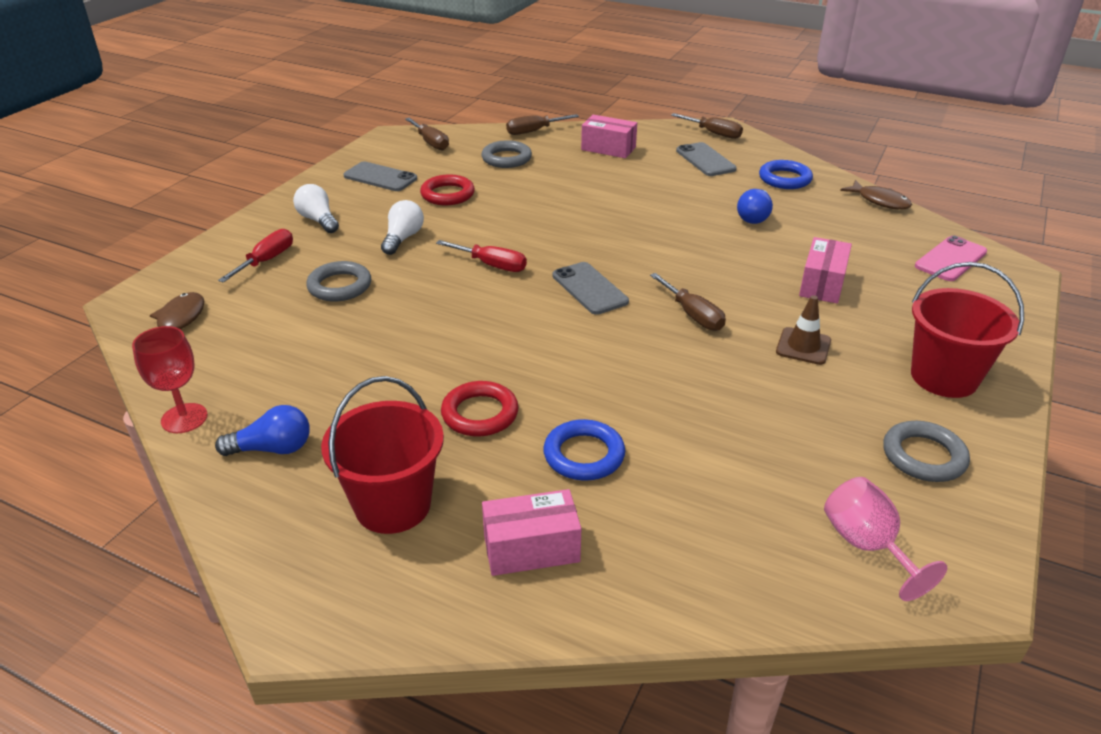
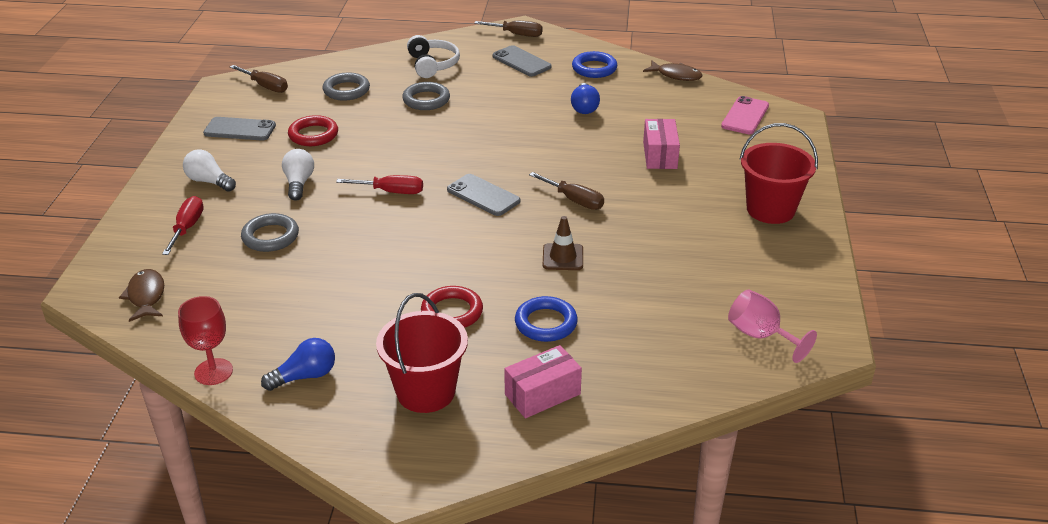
camera: 20 degrees left, 0 degrees up
(534, 131) = (356, 58): brown screwdriver -> none
(608, 148) = (432, 65): pink box -> white headphones
(803, 346) = (666, 208): brown traffic cone -> brown traffic cone (563, 257)
(923, 456) = (776, 268): grey ring -> grey ring (426, 100)

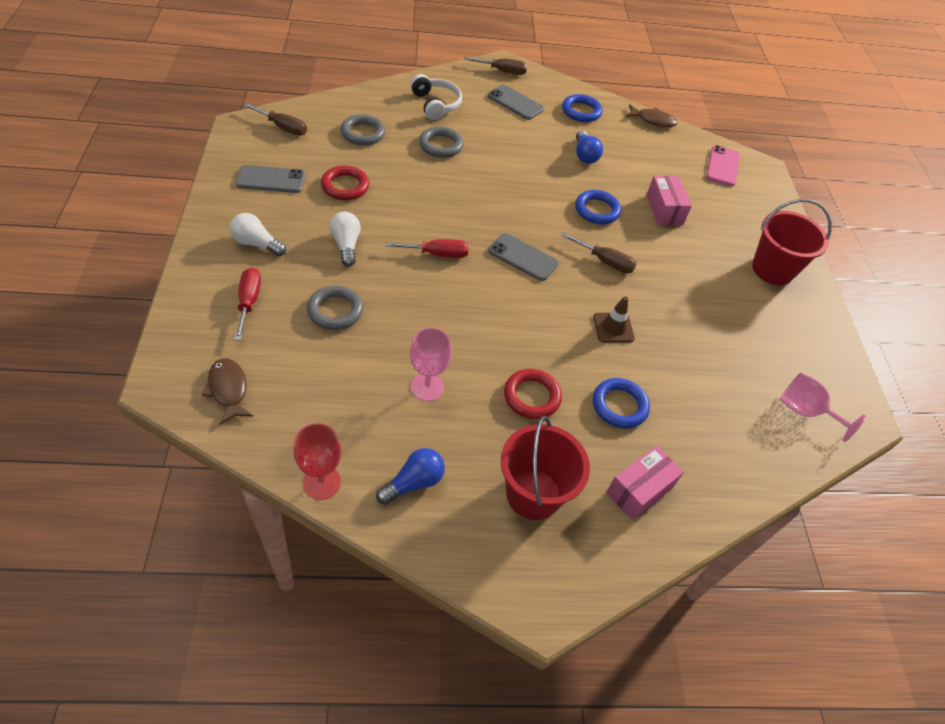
camera: 15 degrees left, 15 degrees up
(344, 301) = (427, 387): none -> pink goblet
(581, 155) = (597, 210): none -> blue ring

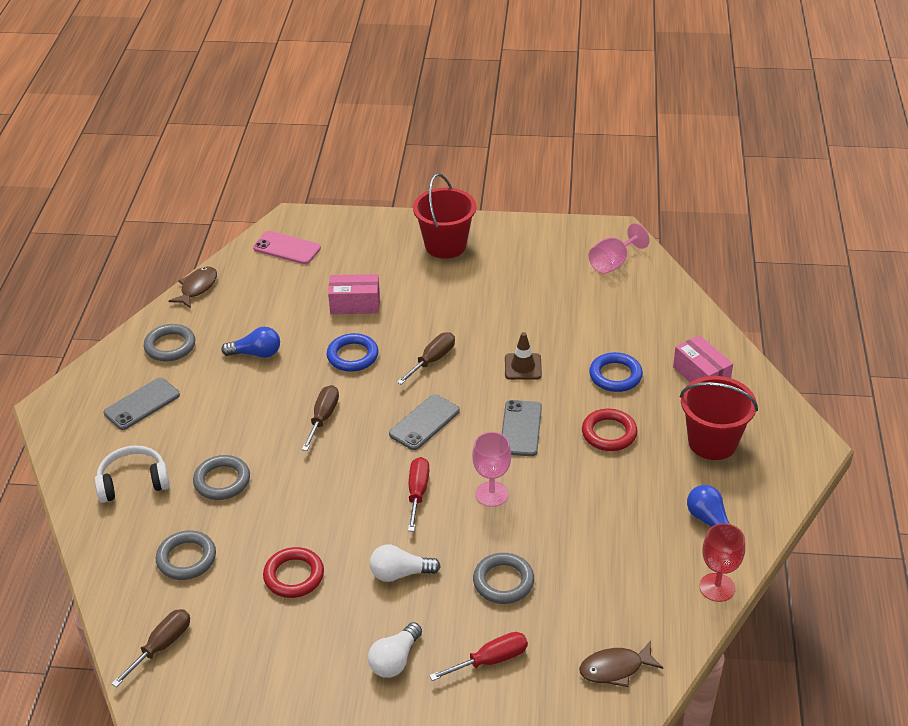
camera: 75 degrees left, 10 degrees down
(249, 302) = (491, 660): red screwdriver -> red screwdriver turned 150 degrees clockwise
(271, 180) = (274, 653): grey phone -> grey phone (521, 428)
(427, 387) = (602, 508): pink goblet -> pink goblet (492, 494)
(502, 71) = (68, 410): brown screwdriver -> brown screwdriver (323, 418)
(581, 111) = (170, 346): blue ring -> grey ring

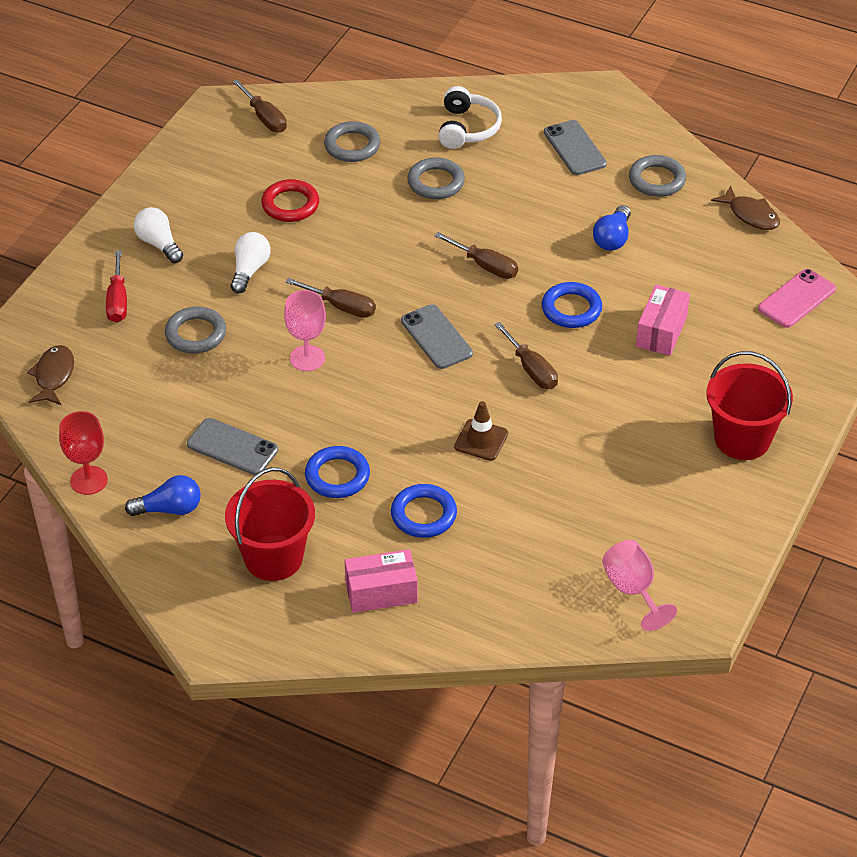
camera: 110 degrees right, 5 degrees up
(417, 493) = (341, 307): red screwdriver -> brown screwdriver
(521, 428) = (385, 408): grey phone -> grey phone (232, 447)
(609, 433) = (337, 476): red ring -> blue ring

